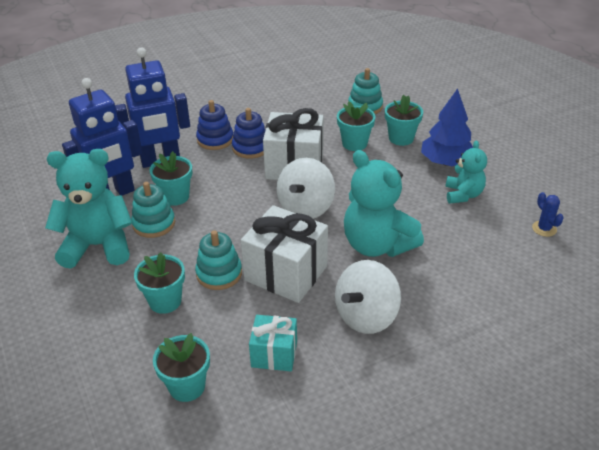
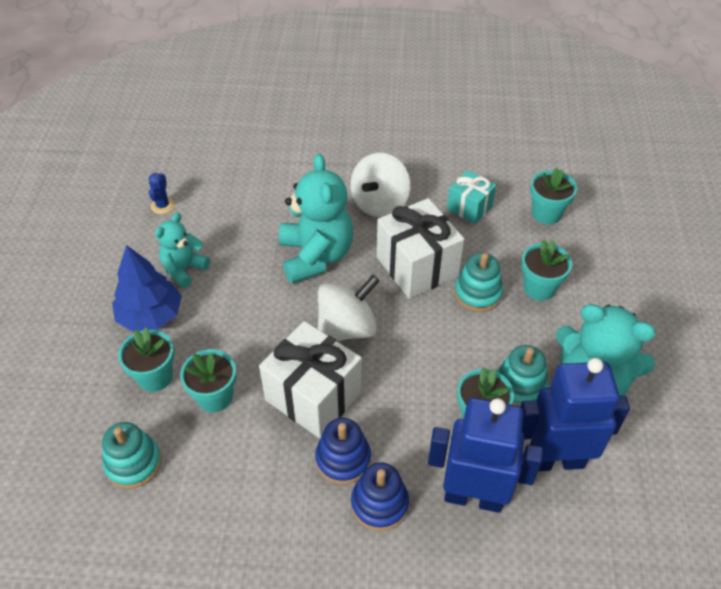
camera: 150 degrees left, 10 degrees up
(366, 316) = (380, 204): white spinning top -> white spinning top turned 135 degrees clockwise

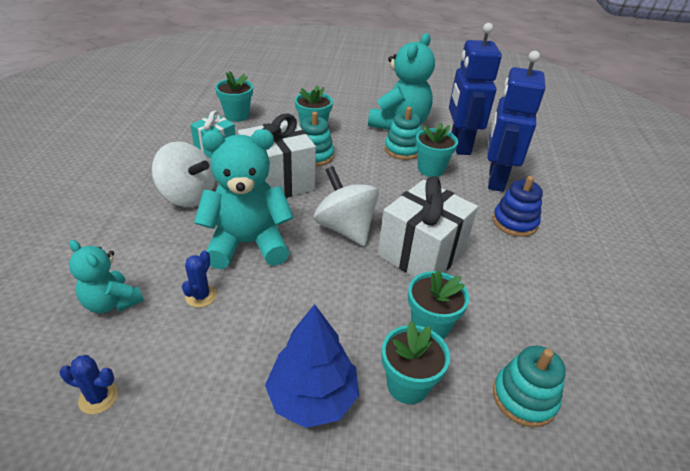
camera: 90 degrees left, 10 degrees down
(184, 269) = (237, 363): turquoise teddy bear -> turquoise teddy bear (112, 302)
(251, 237) = (201, 296): none -> blue cactus
(343, 459) = (481, 239): blue stacking toy -> none

